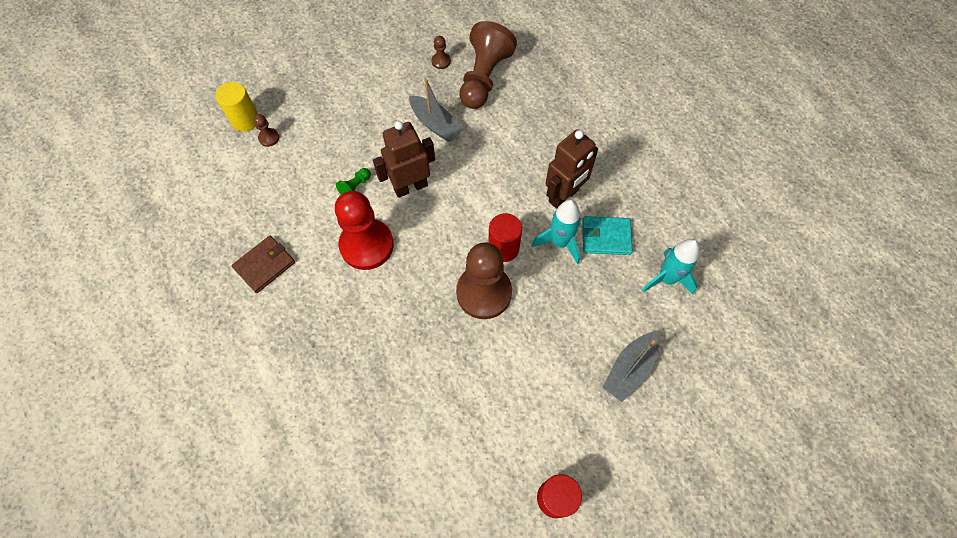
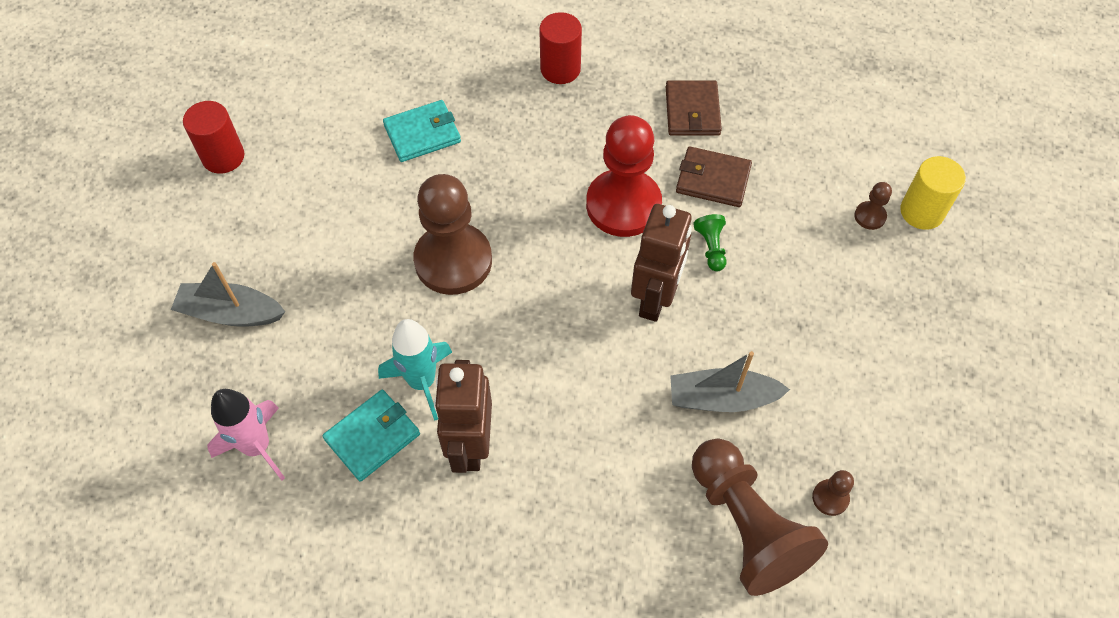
camera: 135 degrees right, 5 degrees down
(308, 218) = (713, 179): none -> brown wallet
(419, 394) = (422, 134): none -> turquoise wallet
(503, 248) = (479, 322): red cylinder -> red cylinder (560, 69)
(629, 369) = (231, 313): grey boat -> grey boat turned 75 degrees counterclockwise
(666, 279) = (257, 447): turquoise rocket -> pink rocket

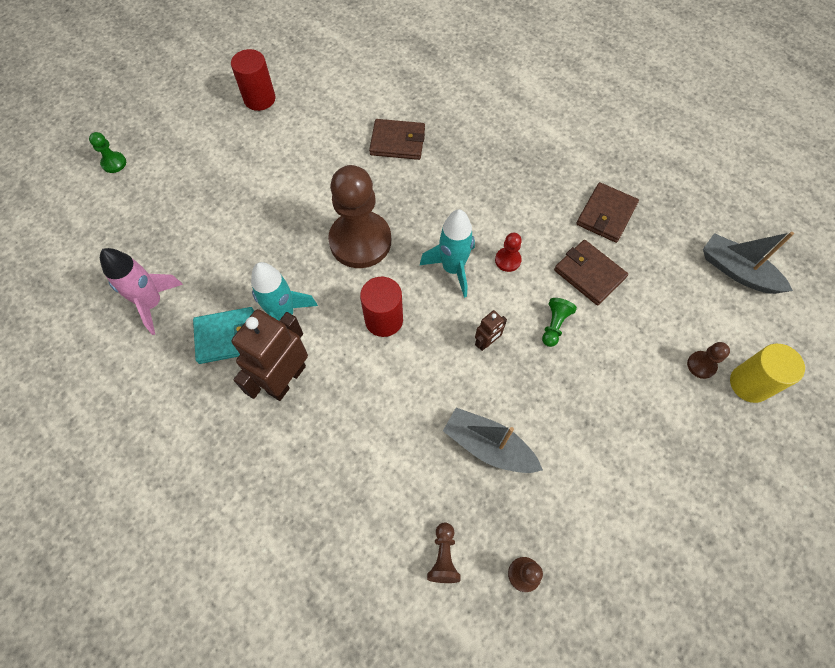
camera: 30 degrees right, 5 degrees up
(88, 314) = (114, 163): none -> green pawn
(231, 313) = (196, 205): grey boat -> grey boat (737, 271)
(422, 134) = (397, 142): turquoise wallet -> brown wallet
(560, 69) = (525, 139): red cylinder -> red cylinder (384, 320)
(572, 241) = (452, 269): none -> turquoise rocket
(623, 205) = (507, 260): red pawn -> red pawn, size x0.41
(655, 299) = (486, 342): brown robot -> brown robot, size x0.47
(746, 526) = (443, 556): brown pawn -> brown pawn, size x0.41

